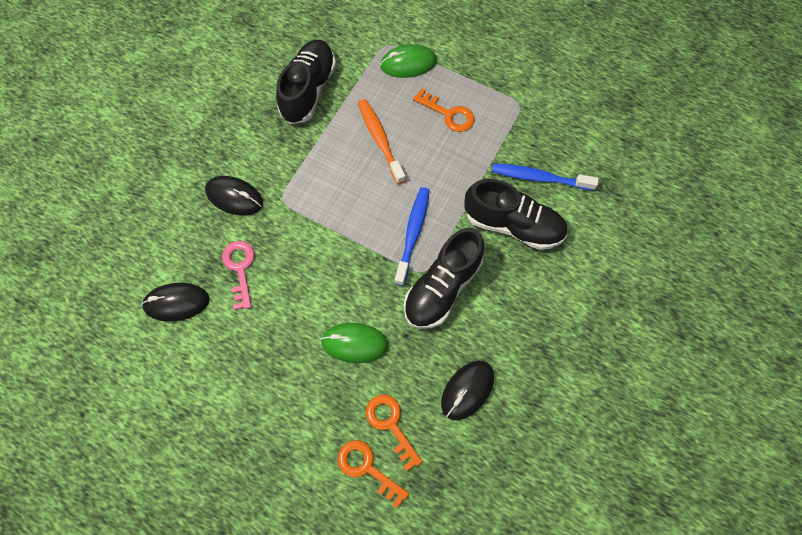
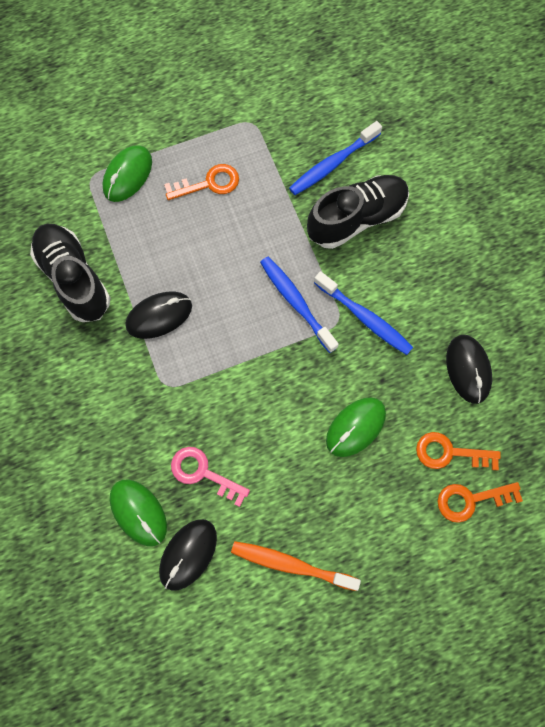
camera: 50 degrees left, 5 degrees up
(181, 250) = (138, 512): none -> green mouse
(234, 197) = (126, 425): black mouse -> black mouse (159, 316)
(380, 140) = (182, 258): orange toothbrush -> orange toothbrush (290, 564)
(442, 287) = (365, 318): black shoe -> blue toothbrush

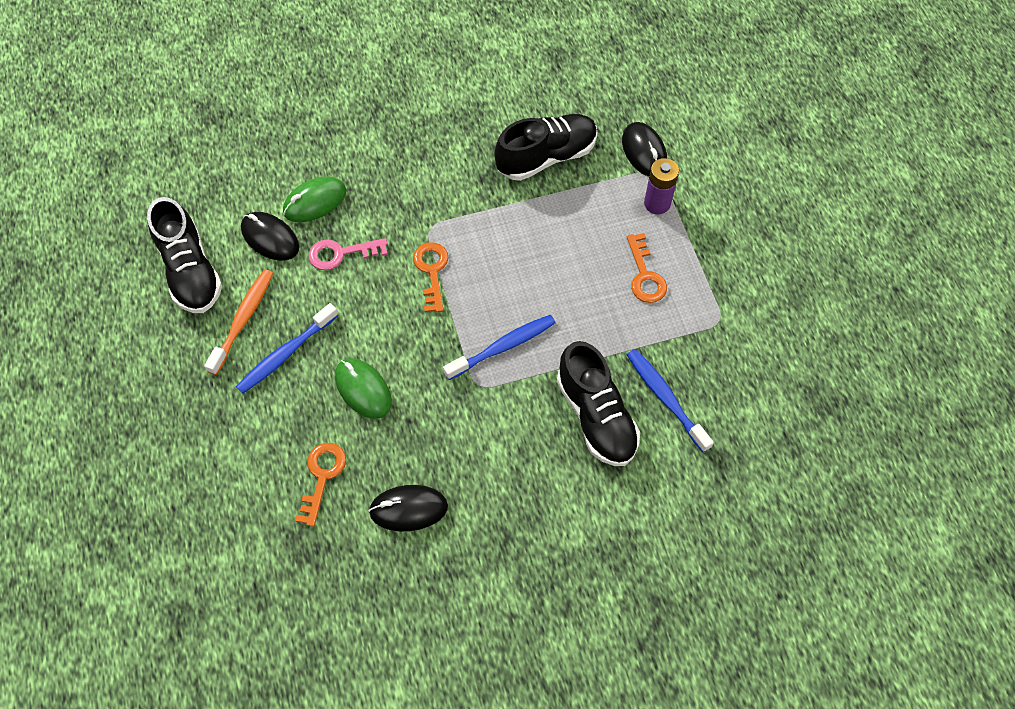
camera: 95 degrees right, 10 degrees down
(127, 175) = (657, 203): green mouse -> purple battery
(159, 316) = (501, 225): black mouse -> black mouse (644, 152)
(203, 473) = (341, 253): pink key -> pink key turned 135 degrees counterclockwise
(236, 638) = (190, 271): none -> black shoe
(365, 318) = (479, 411): blue toothbrush -> blue toothbrush (285, 354)
(471, 500) = (270, 490): orange key -> orange key (431, 271)

